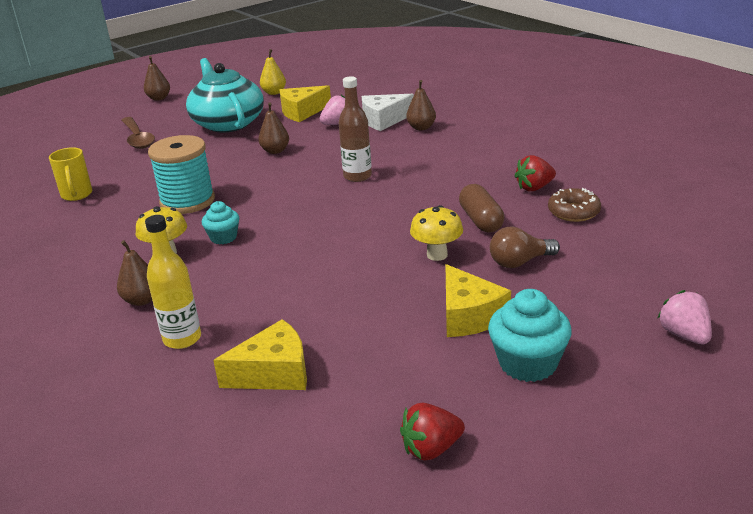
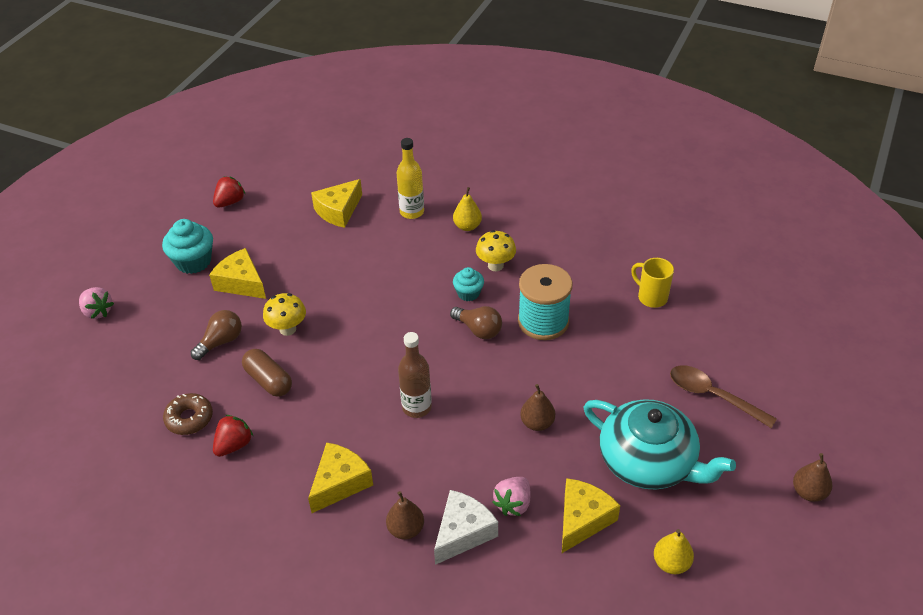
camera: 150 degrees right, 15 degrees up
(142, 300) = (467, 226): brown pear -> yellow pear
(249, 209) = (478, 329): none -> brown light bulb
(454, 153) = (340, 483): none -> yellow cheese

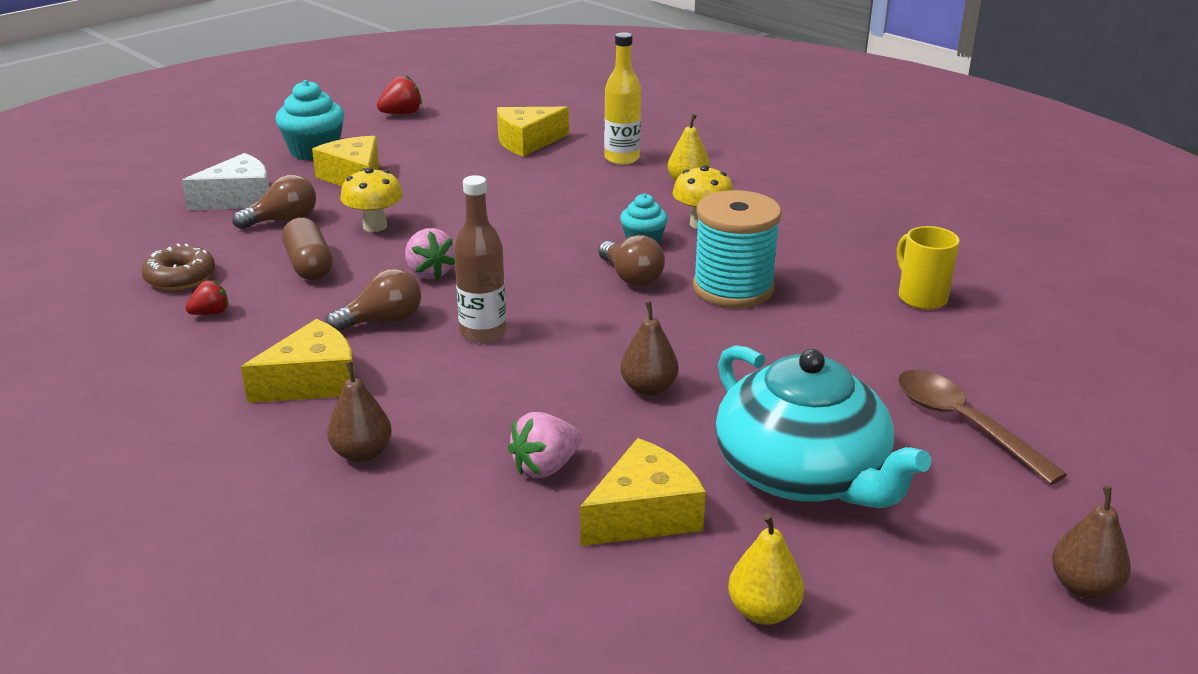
camera: 20 degrees right, 15 degrees down
(98, 312) = (167, 169): pink strawberry -> pink strawberry (429, 272)
(234, 445) = (211, 313): red strawberry -> red strawberry, size x0.66
(349, 417) = (382, 321): none -> brown light bulb
(463, 532) = (443, 479): white cheese -> white cheese (239, 199)

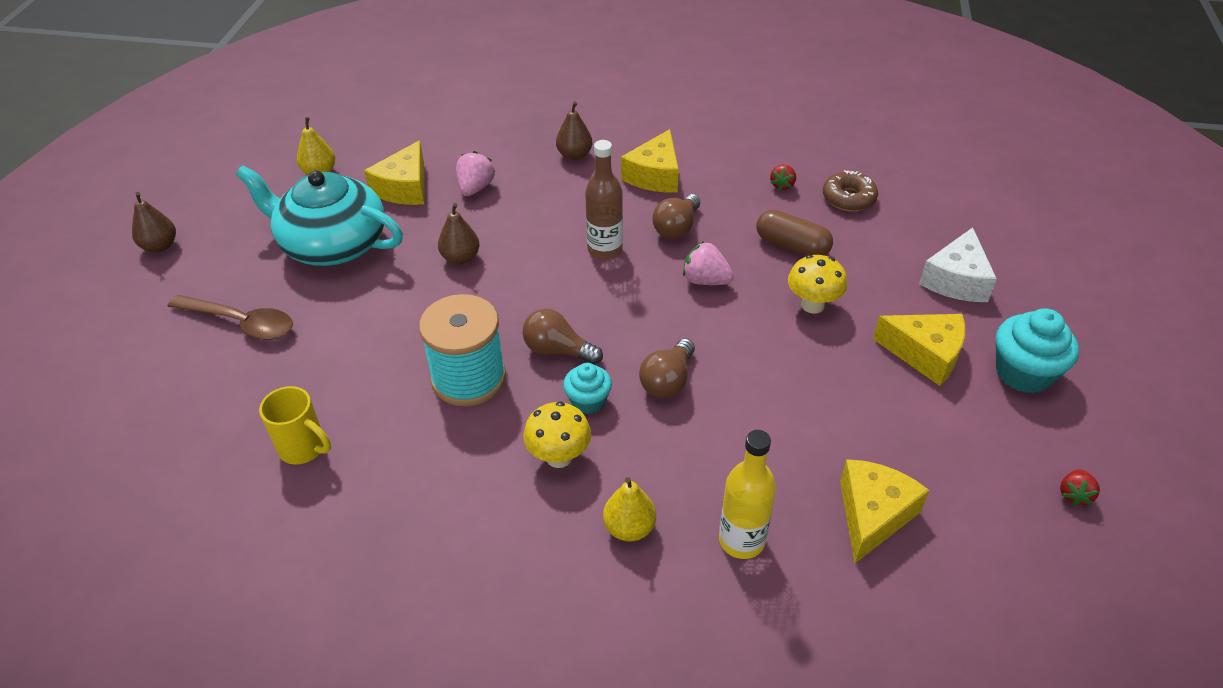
camera: 145 degrees right, 15 degrees up
(283, 220) = (884, 275): brown light bulb -> brown light bulb (668, 381)
(401, 114) = (1074, 495): red strawberry -> red strawberry, size x0.66

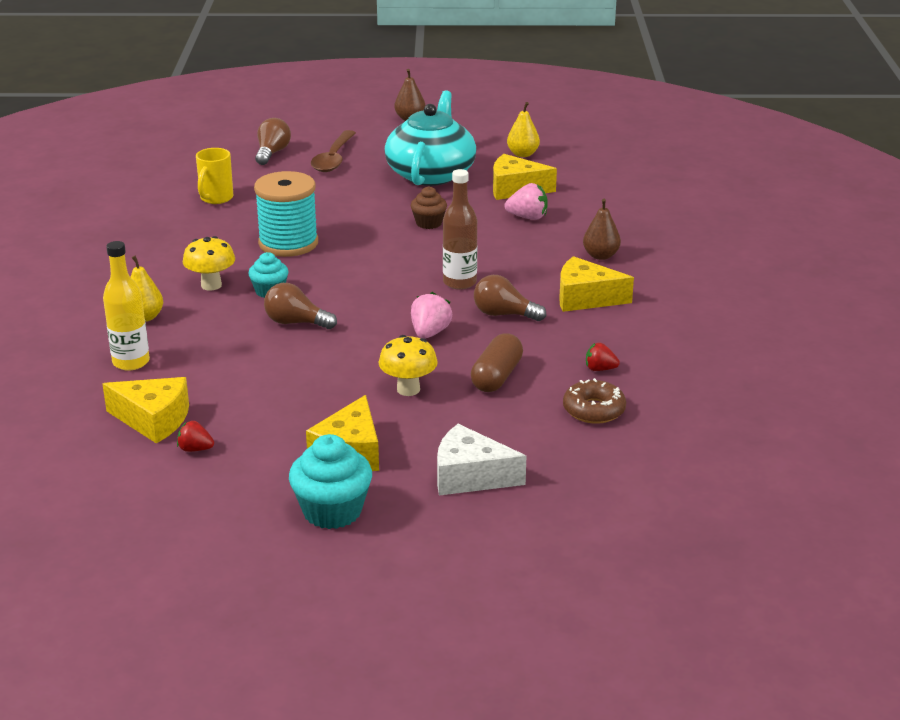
camera: 80 degrees right, 15 degrees down
(460, 258) = (428, 223): brown pear -> brown cupcake
(558, 350) = (324, 274): brown light bulb -> brown light bulb (272, 153)
(1074, 495) = (174, 528): red strawberry -> red strawberry (195, 449)

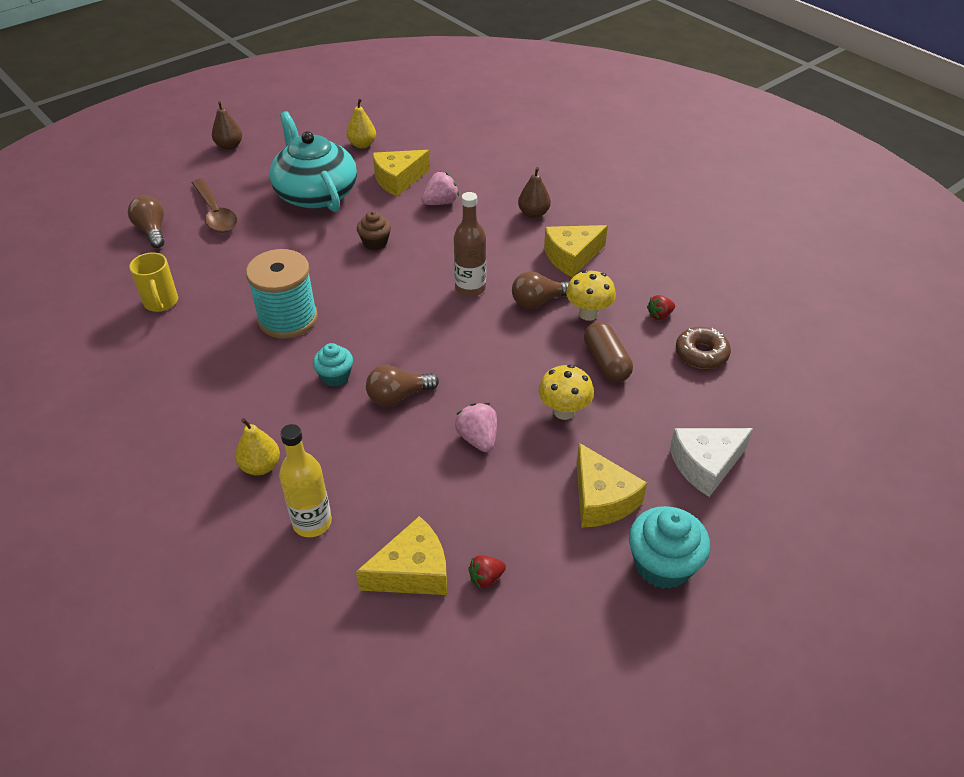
camera: 40 degrees left, 15 degrees up
(211, 285) = (277, 398): yellow mushroom -> yellow mushroom (588, 314)
(430, 333) = (510, 348): pink strawberry -> pink strawberry (478, 439)

